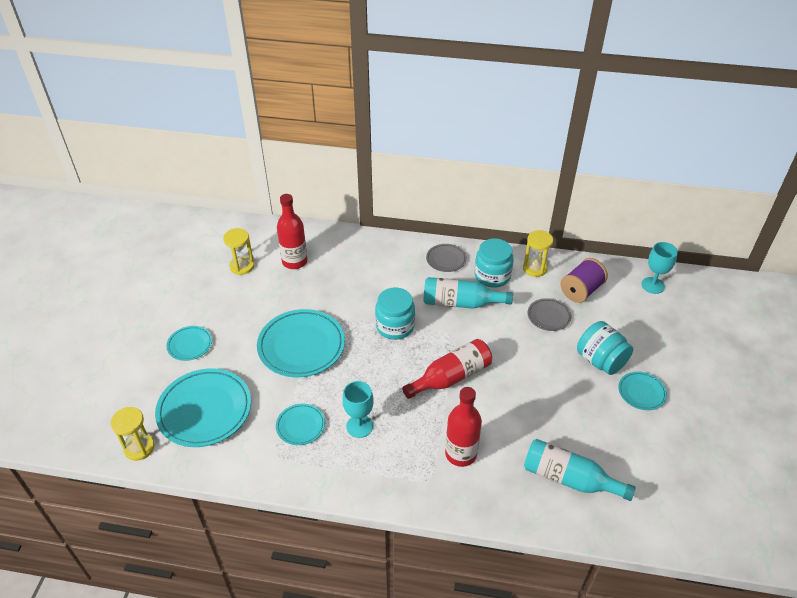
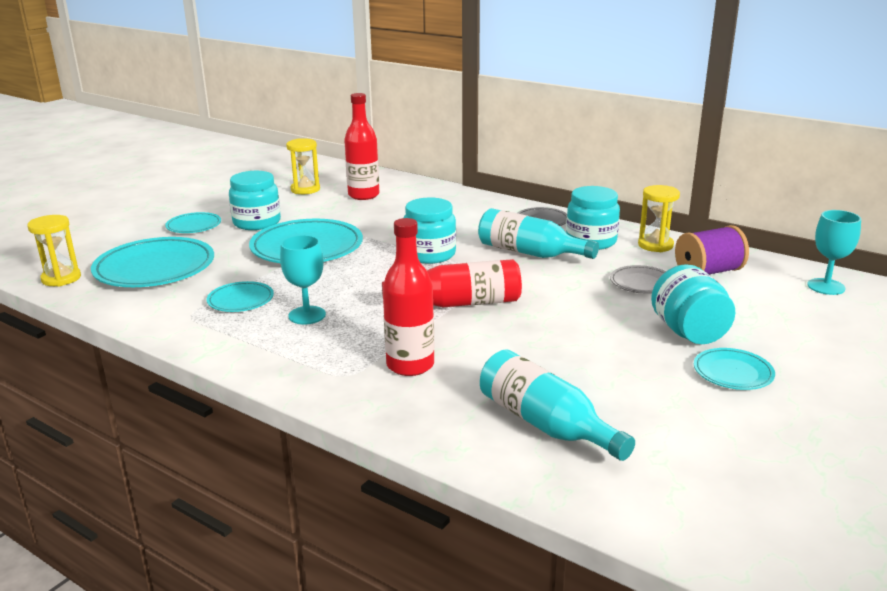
camera: 25 degrees right, 20 degrees down
(237, 324) = (257, 222): none -> turquoise jar

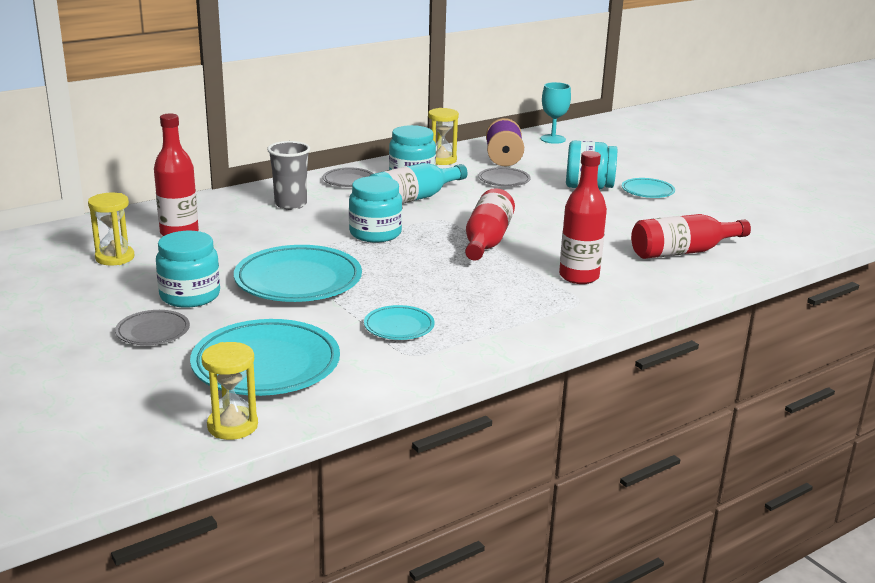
camera: 70 degrees left, 0 degrees up
(194, 226) = (153, 331): turquoise plate -> grey plate
(307, 315) = (459, 301): turquoise goblet -> none
(459, 213) = (290, 204): none -> grey cup
(546, 424) = (683, 252): turquoise bottle -> red bottle

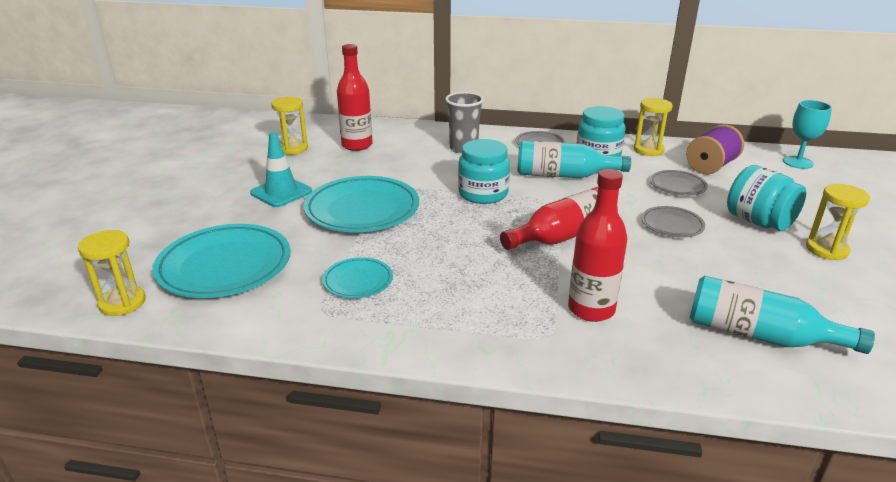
camera: 45 degrees right, 5 degrees up
(153, 331) = (216, 209): grey plate -> grey plate (672, 225)
(190, 296) = (281, 192): turquoise jar -> turquoise traffic cone
(647, 191) = (826, 250): turquoise plate -> yellow hourglass
(683, 252) = (760, 335): red bottle -> turquoise bottle

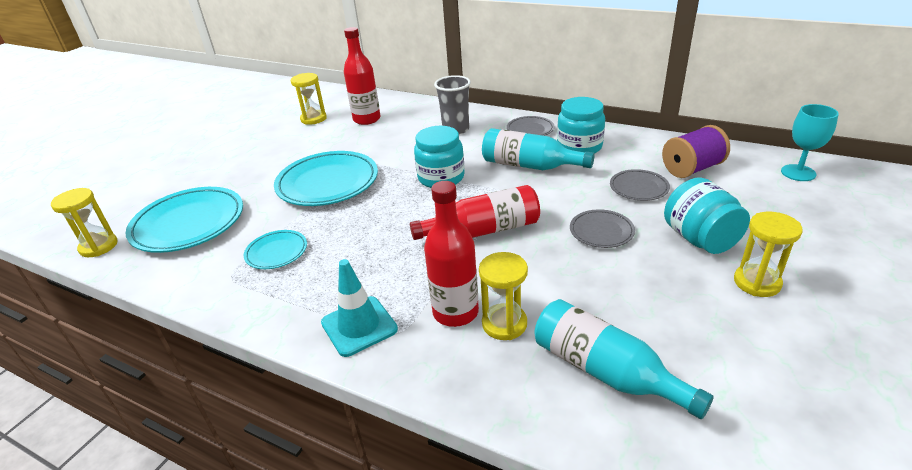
camera: 20 degrees right, 5 degrees up
(281, 192) = (276, 160): turquoise traffic cone -> turquoise traffic cone (359, 326)
(648, 150) = (636, 145): yellow hourglass -> yellow hourglass (504, 324)

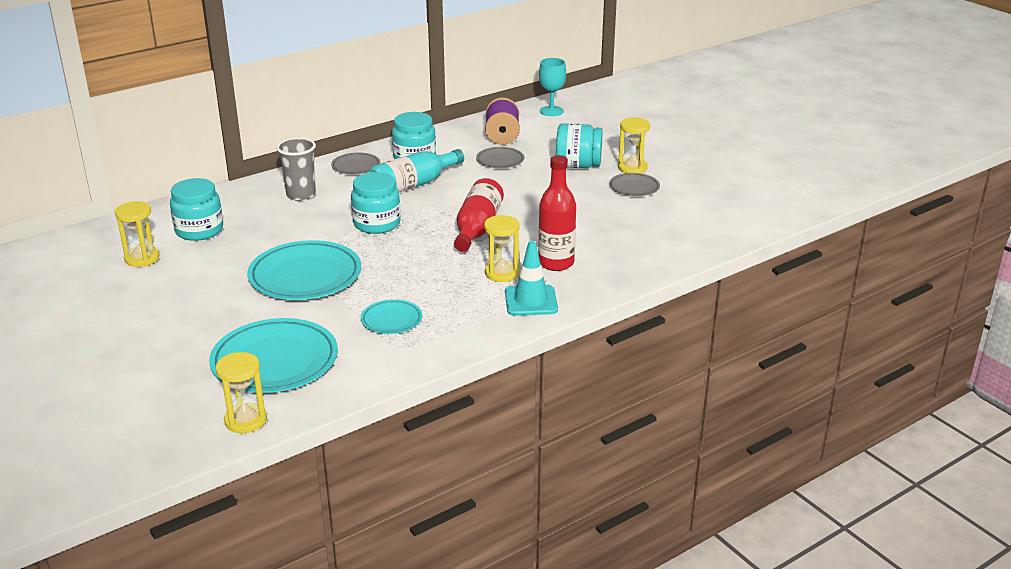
camera: 65 degrees left, 5 degrees down
(367, 119) = (199, 230): red bottle -> turquoise jar
(504, 324) = (585, 250): yellow hourglass -> yellow hourglass (501, 273)
(601, 231) = (532, 190): grey plate -> grey plate (634, 187)
(606, 371) = (654, 233): turquoise bottle -> none

